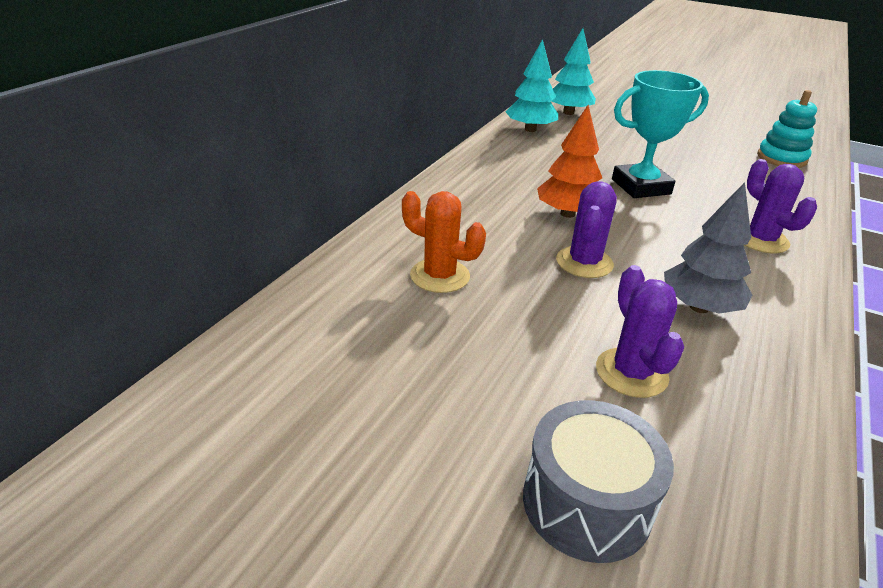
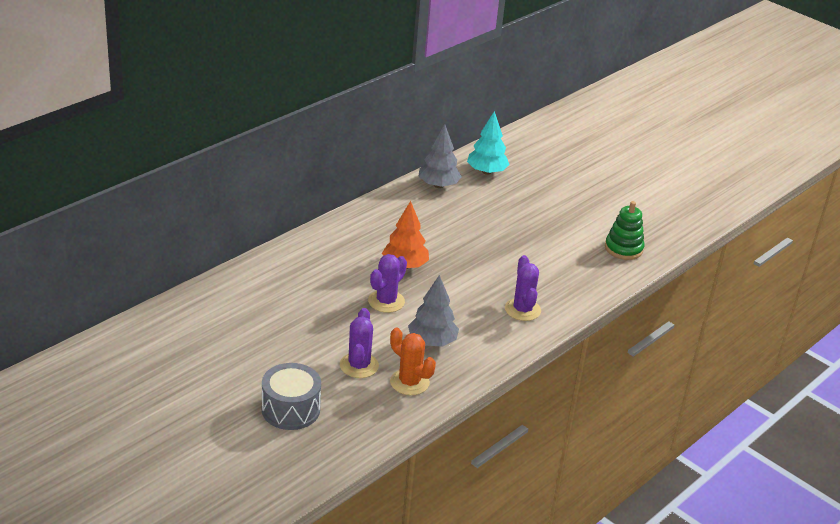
camera: 15 degrees right, 0 degrees up
(440, 276) = (291, 292): orange cactus -> orange cactus (409, 382)
(530, 129) = (438, 185): turquoise tree -> grey tree
(641, 187) = (478, 254): turquoise trophy -> none
(781, 158) = (623, 248): turquoise stacking toy -> green stacking toy

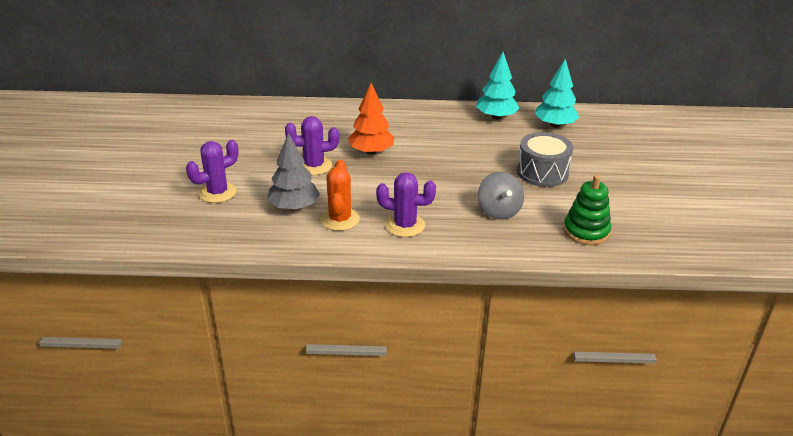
camera: 50 degrees right, 0 degrees up
(290, 409) = (127, 192): grey drum -> grey drum (542, 172)
(409, 382) = (227, 222): orange cactus -> orange cactus (340, 219)
(438, 185) = (496, 117): grey tree -> turquoise tree
(522, 310) = (405, 225): purple cactus -> purple cactus turned 60 degrees clockwise
(557, 264) = (499, 211): none -> grey spinning top

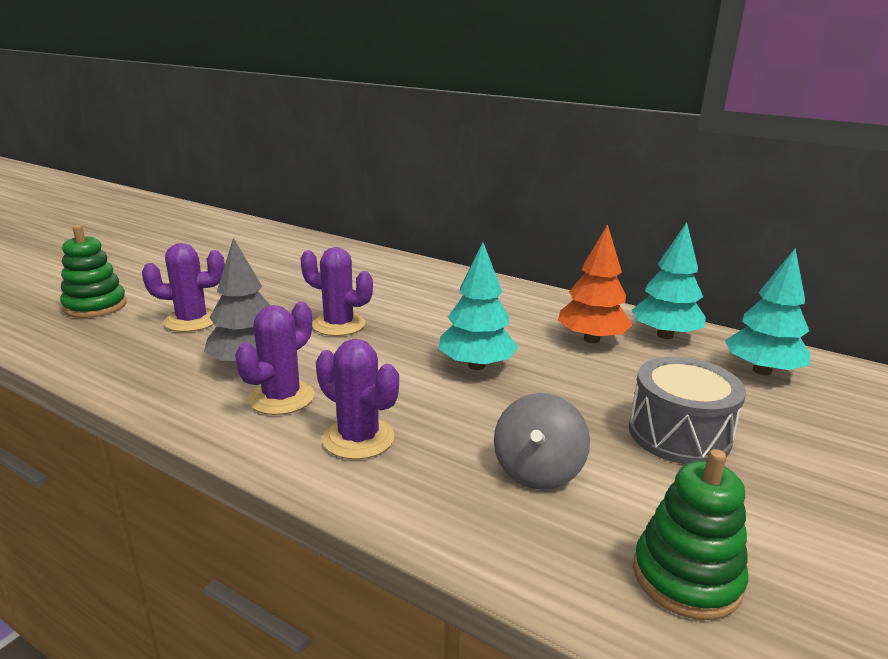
camera: 30 degrees right, 10 degrees down
(132, 204) = (95, 306): none -> green stacking toy
(340, 219) = (281, 398): orange cactus -> purple cactus
(371, 152) = (431, 329): orange tree -> orange tree (591, 339)
(419, 167) = (476, 365): none -> turquoise tree

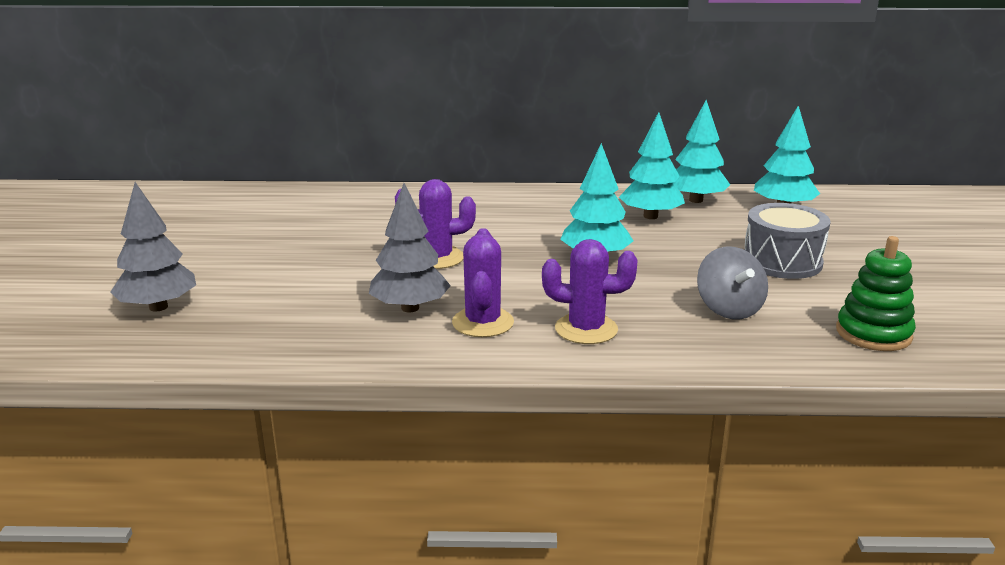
camera: 30 degrees left, 0 degrees up
(95, 306) = (158, 307): green stacking toy -> grey tree
(192, 321) = (291, 291): purple cactus -> none
(591, 339) = (650, 216): orange tree -> turquoise tree

